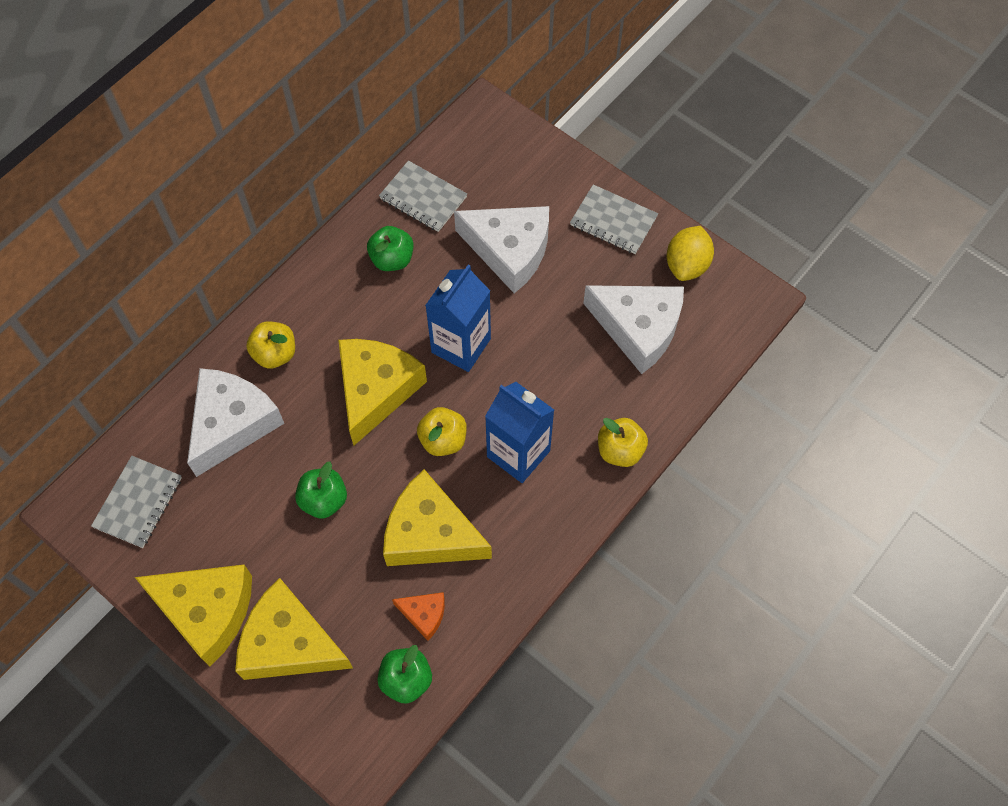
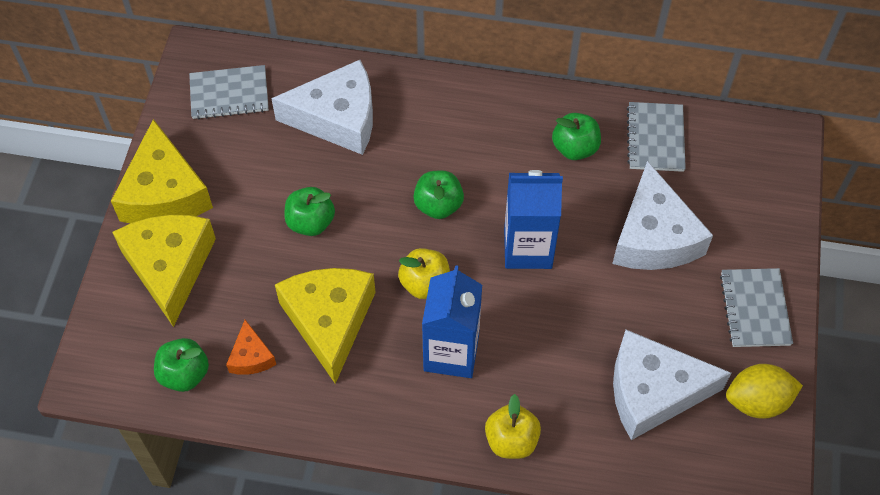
camera: 60 degrees right, 5 degrees down
(275, 354) = (422, 112): yellow apple -> none
(376, 390) = (438, 205): yellow cheese -> green apple
(638, 329) = (653, 391): white cheese -> white cheese turned 90 degrees clockwise

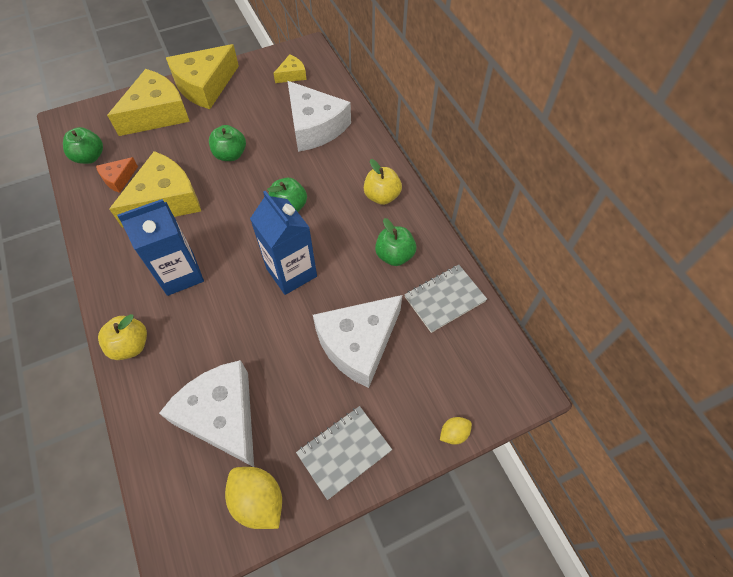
camera: 55 degrees right, 0 degrees up
(229, 94) = (292, 75): grey notebook -> yellow cheese
(425, 284) = (224, 232): yellow apple -> yellow apple (382, 196)
(792, 215) = (454, 433): none -> yellow lemon

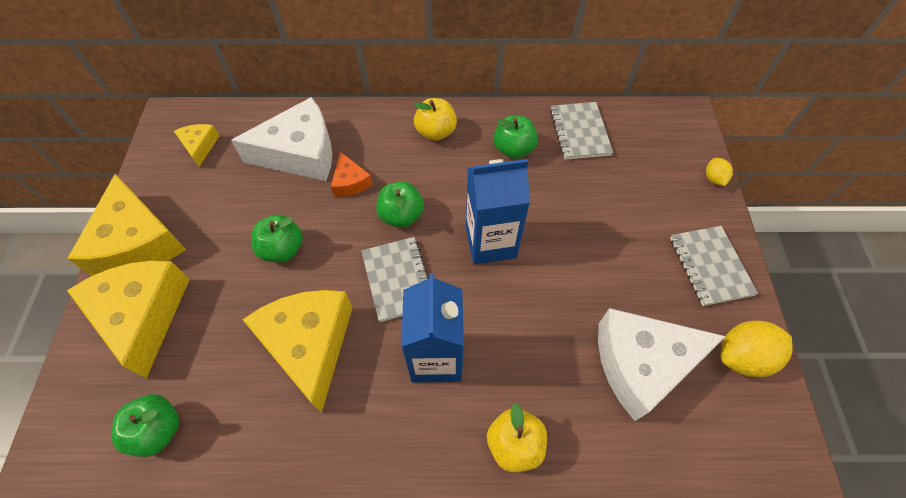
camera: 65 degrees left, 0 degrees up
(118, 179) = (230, 397): orange cheese -> orange cheese (350, 182)
(233, 227) = (398, 279): none -> grey notebook
(358, 344) = (601, 214): white cheese -> none

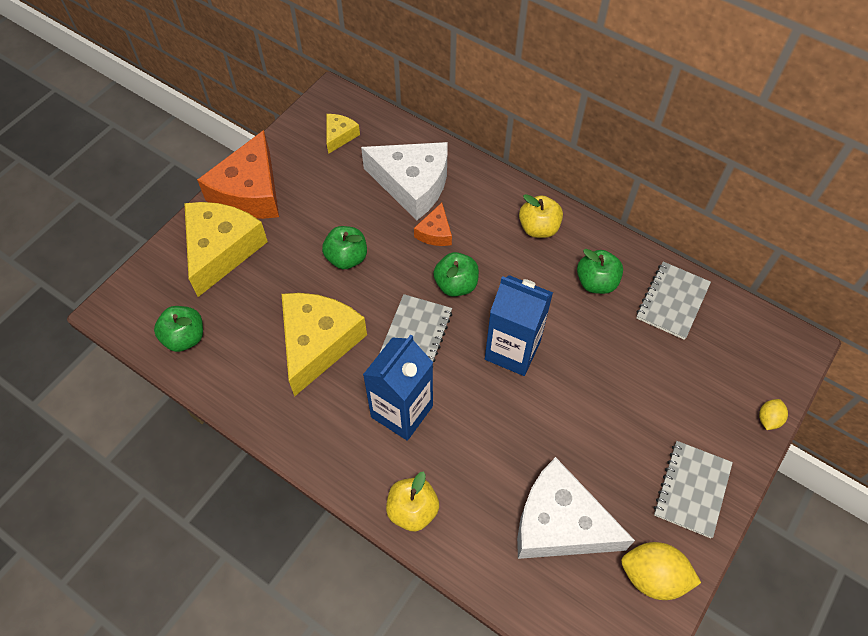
camera: 35 degrees right, 0 degrees up
(138, 242) = (250, 192): yellow cheese -> orange cheese

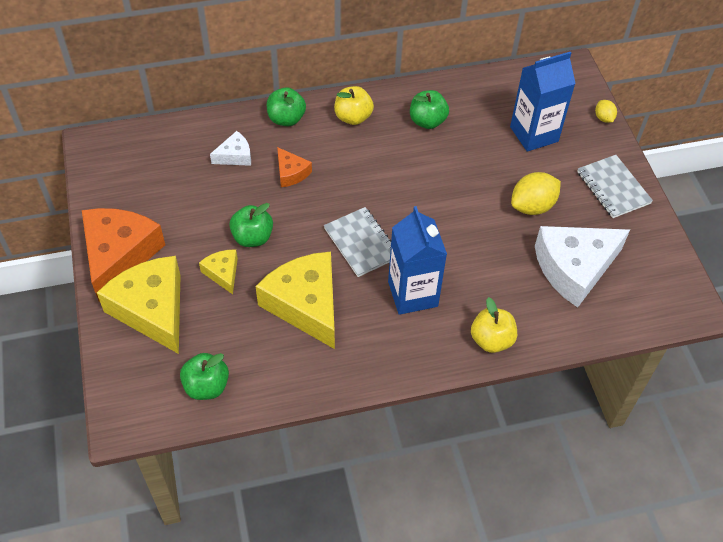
camera: 50 degrees left, 5 degrees down
(250, 192) = (119, 255): orange cheese -> orange cheese turned 135 degrees counterclockwise
(339, 136) = (137, 165): yellow cheese -> yellow cheese (223, 273)
(412, 185) = (235, 156): white cheese -> white cheese, size x0.48
(456, 285) = (347, 193): green apple -> green apple (286, 119)
(512, 350) = (430, 201): blue carton -> blue carton (534, 134)
(653, 576) = (649, 249): yellow lemon -> yellow lemon (532, 206)
(672, 301) = (481, 97): grey notebook -> none

